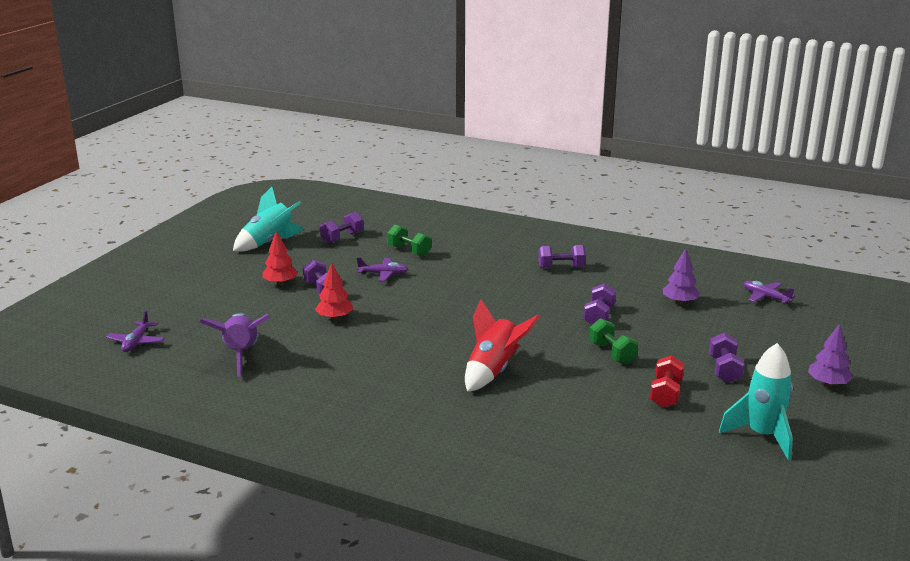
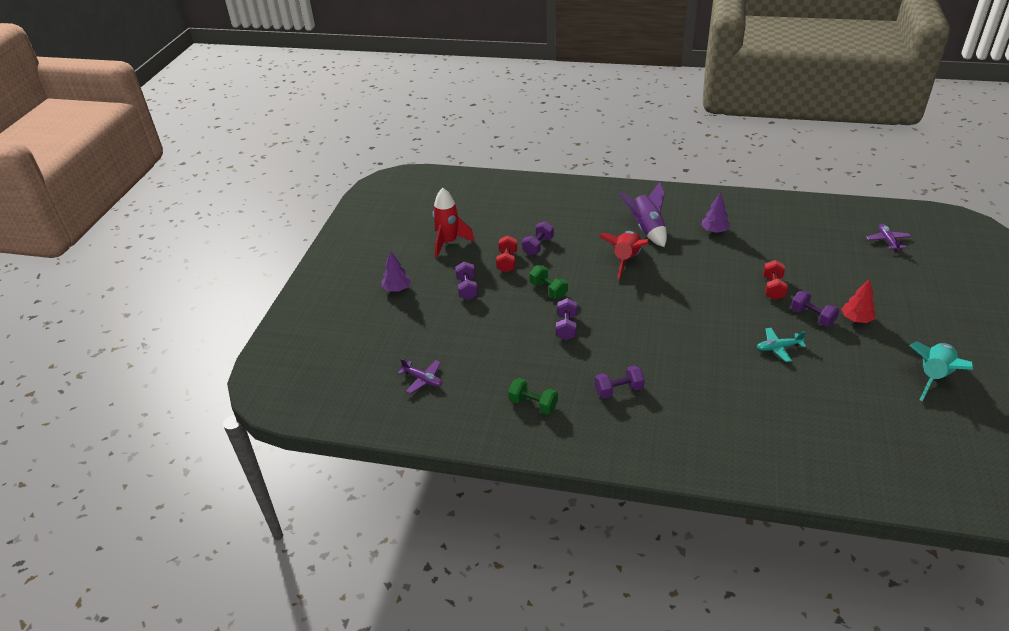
camera: 170 degrees right, 15 degrees up
(241, 355) = (804, 243): purple rocket -> purple rocket (646, 230)
(334, 317) = (773, 288): red tree -> red dumbbell
(342, 238) = (869, 400): purple dumbbell -> purple dumbbell (538, 246)
(383, 274) = (778, 348): purple plane -> turquoise plane
(409, 251) = (782, 390): green dumbbell -> green dumbbell (533, 404)
(679, 302) = (500, 358): purple tree -> purple tree (714, 231)
(762, 436) = (448, 242): turquoise rocket -> red rocket

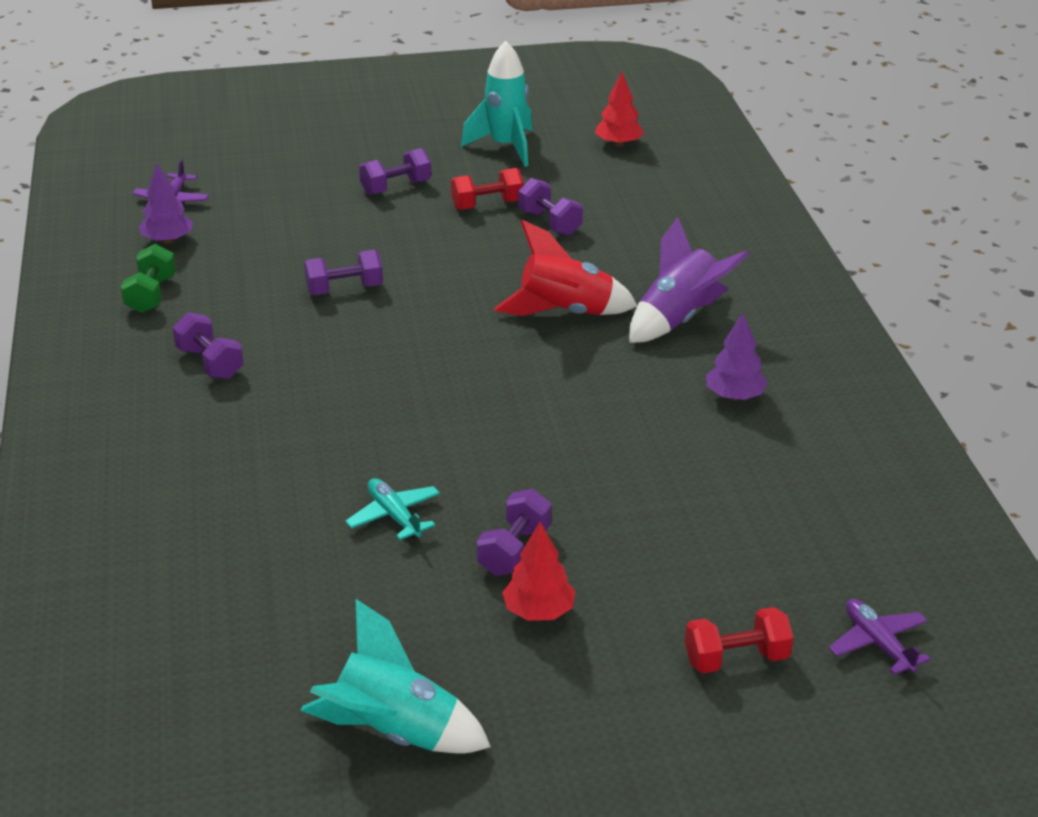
camera: 65 degrees right, 5 degrees down
(397, 289) = (363, 135): purple tree -> purple tree (168, 240)
(448, 242) = (506, 147): red rocket -> turquoise rocket
(472, 207) = (618, 144): none -> red tree
(538, 246) = (549, 223): purple dumbbell -> purple dumbbell turned 45 degrees clockwise
(548, 290) = (433, 255): green dumbbell -> none
(773, 288) = (582, 491): red dumbbell -> red dumbbell (736, 659)
(887, 241) = (878, 644): purple plane -> purple plane turned 90 degrees counterclockwise

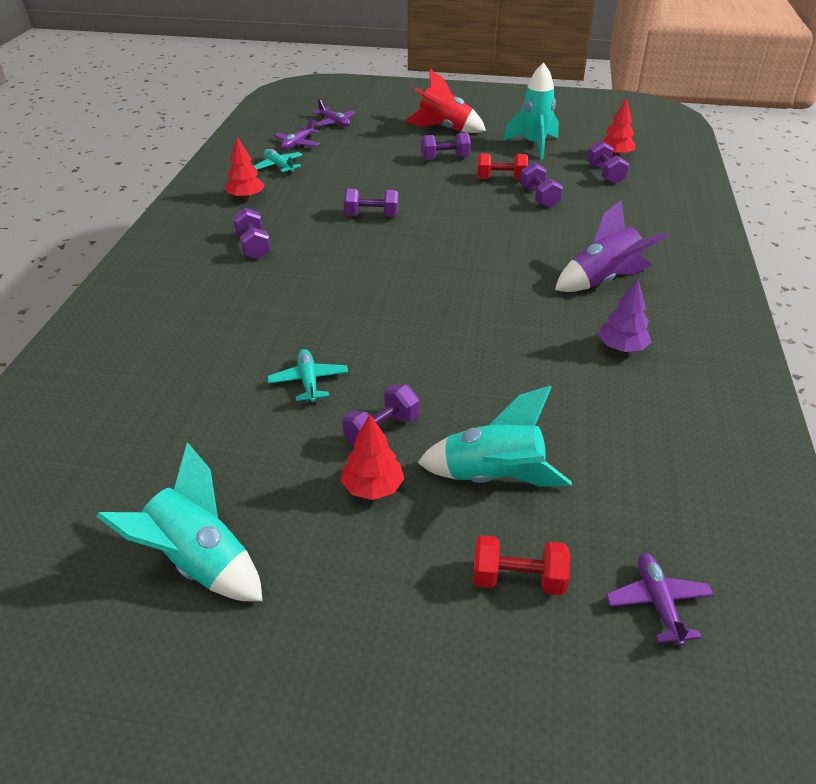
camera: 20 degrees right, 5 degrees up
(151, 295) = (246, 197): green dumbbell -> red tree
(168, 240) = (279, 166): purple tree -> turquoise plane
(205, 157) = (334, 123): none -> purple plane
(565, 313) = (518, 260): red rocket -> red rocket (444, 129)
(617, 174) = (605, 174): none -> purple dumbbell
(662, 569) = (493, 477): none -> turquoise rocket

